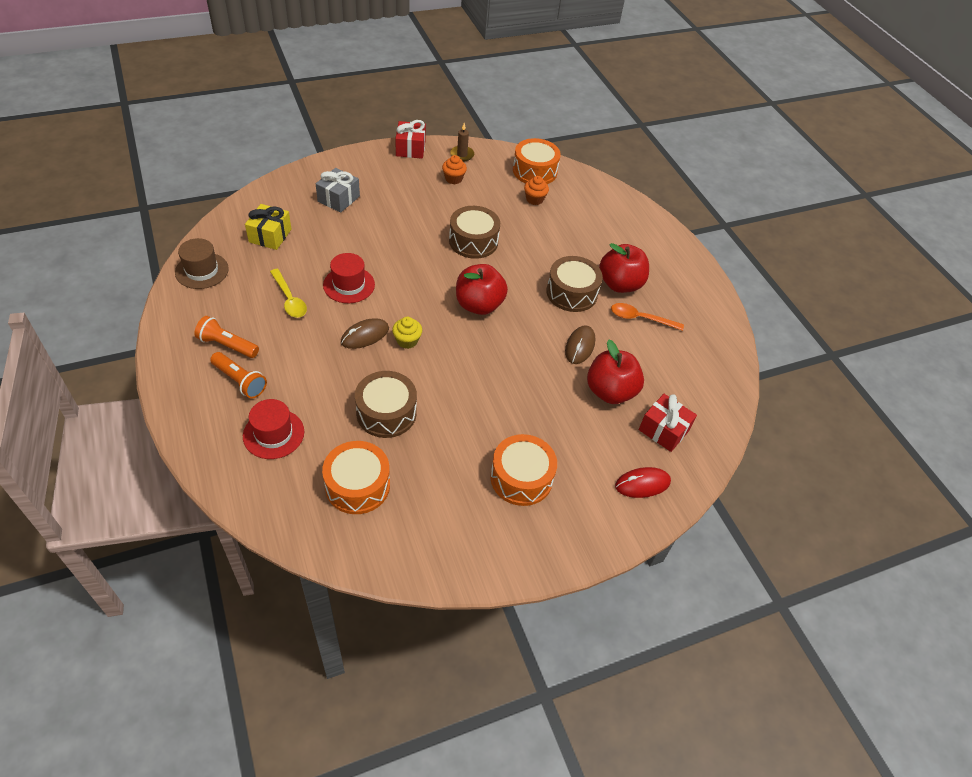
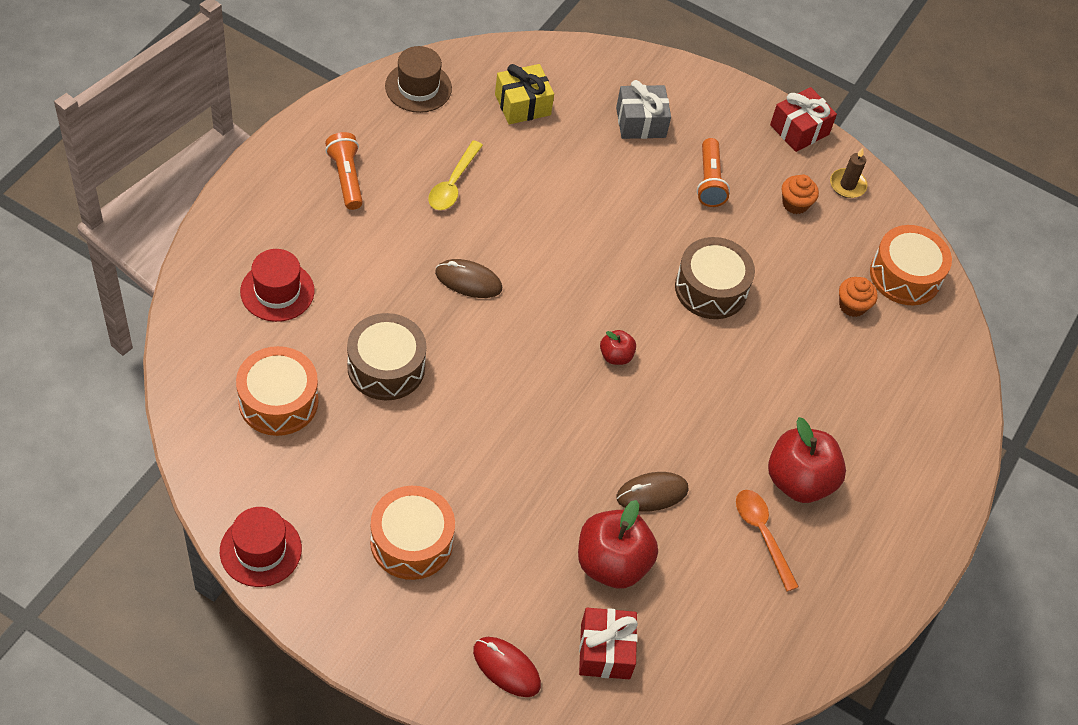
camera: 50 degrees right, 5 degrees up
(240, 381) = (314, 220): orange flashlight -> orange flashlight (709, 181)
(349, 285) = (524, 219): red hat -> red hat (260, 550)
(407, 341) = (497, 322): yellow cupcake -> none
(479, 305) = (616, 356): red apple -> red apple, size x0.49
(571, 293) = (730, 437): brown drum -> none

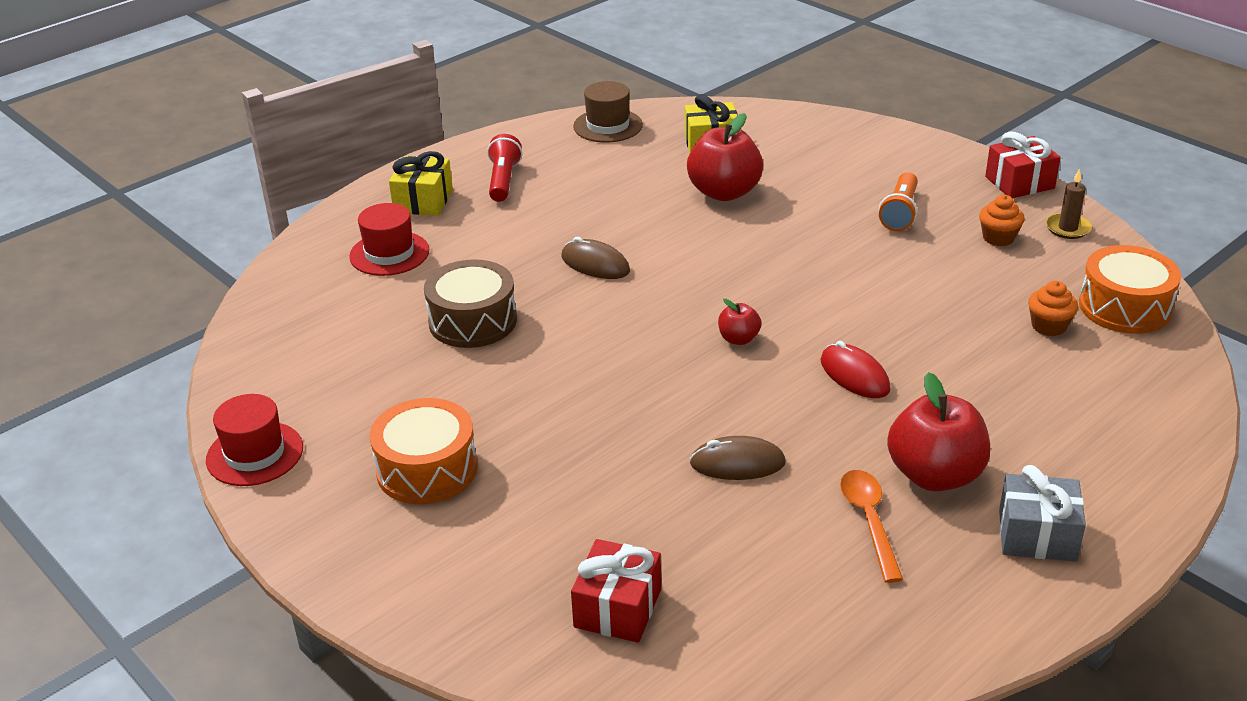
camera: 25 degrees right, 20 degrees down
(278, 401) = (343, 335): orange drum -> none
(281, 215) = (423, 201): none -> yellow gift
(346, 177) = (503, 180): orange flashlight -> red flashlight
(453, 184) = (612, 193): yellow spoon -> none
(506, 668) = (484, 605): red mouse -> red mouse (854, 375)
(612, 563) = (661, 522): red apple -> red apple (724, 192)
(640, 122) = (836, 165): grey gift -> grey gift (1037, 535)
(711, 288) = (873, 295): brown drum -> none

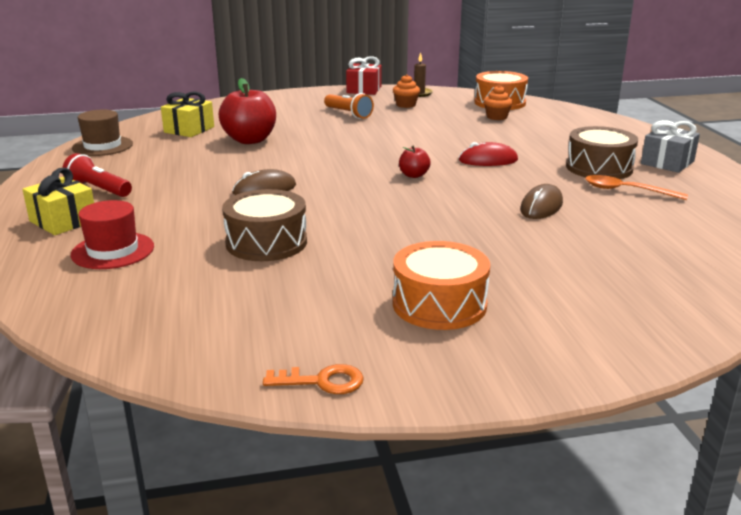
camera: 60 degrees left, 10 degrees down
(255, 454) = (322, 381): red hat -> orange key
(618, 608) = (663, 275): red gift -> none
(935, 475) = (599, 168): red apple -> brown drum

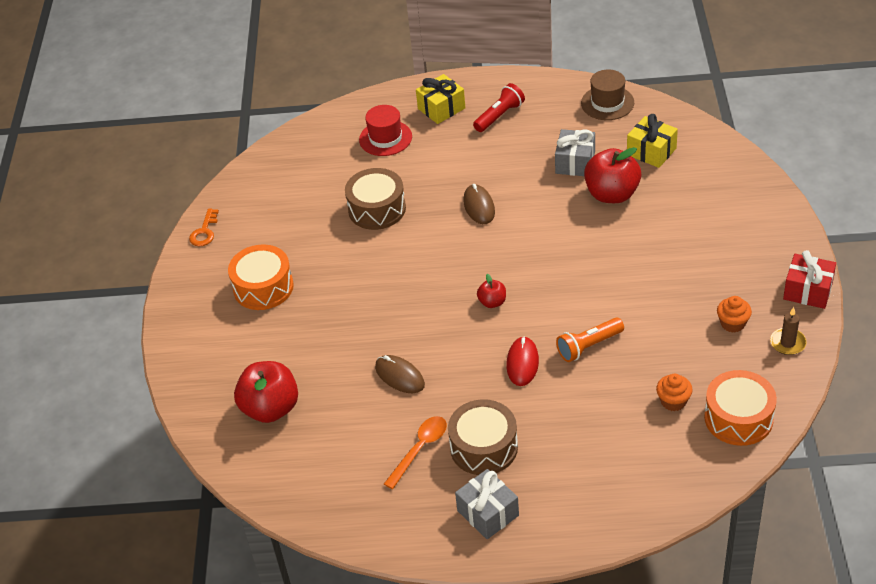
camera: 105 degrees right, 20 degrees up
(198, 154) = (575, 162): none -> grey gift
(348, 114) = (697, 270): orange flashlight -> orange flashlight (588, 346)
(647, 270) = (270, 408): none -> red apple

